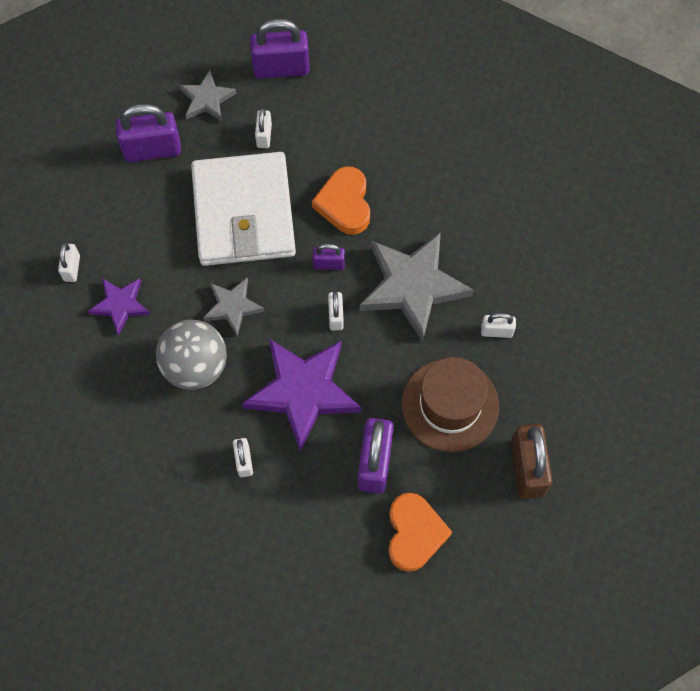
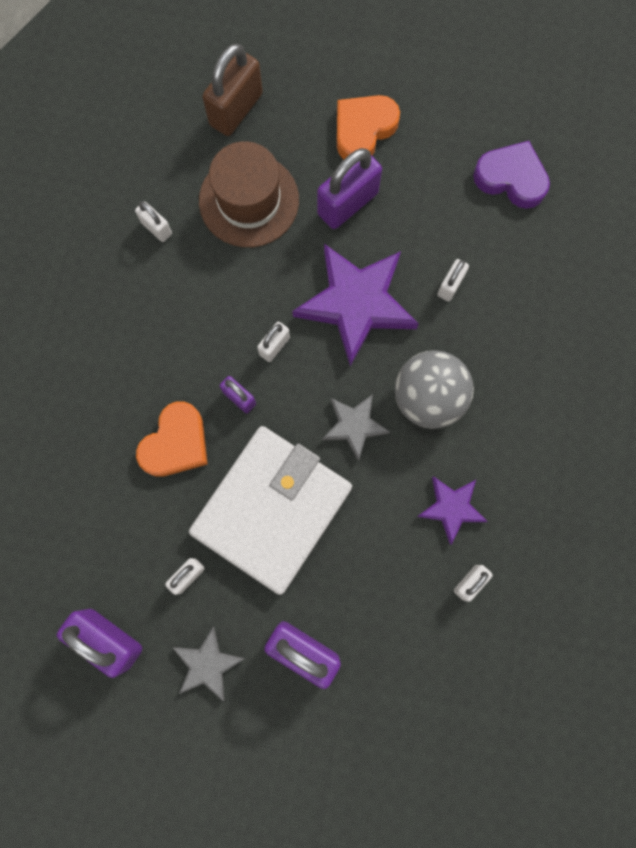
camera: 140 degrees left, 10 degrees up
(263, 589) = (511, 178): none -> purple heart
(413, 287) = (188, 319): grey star -> none

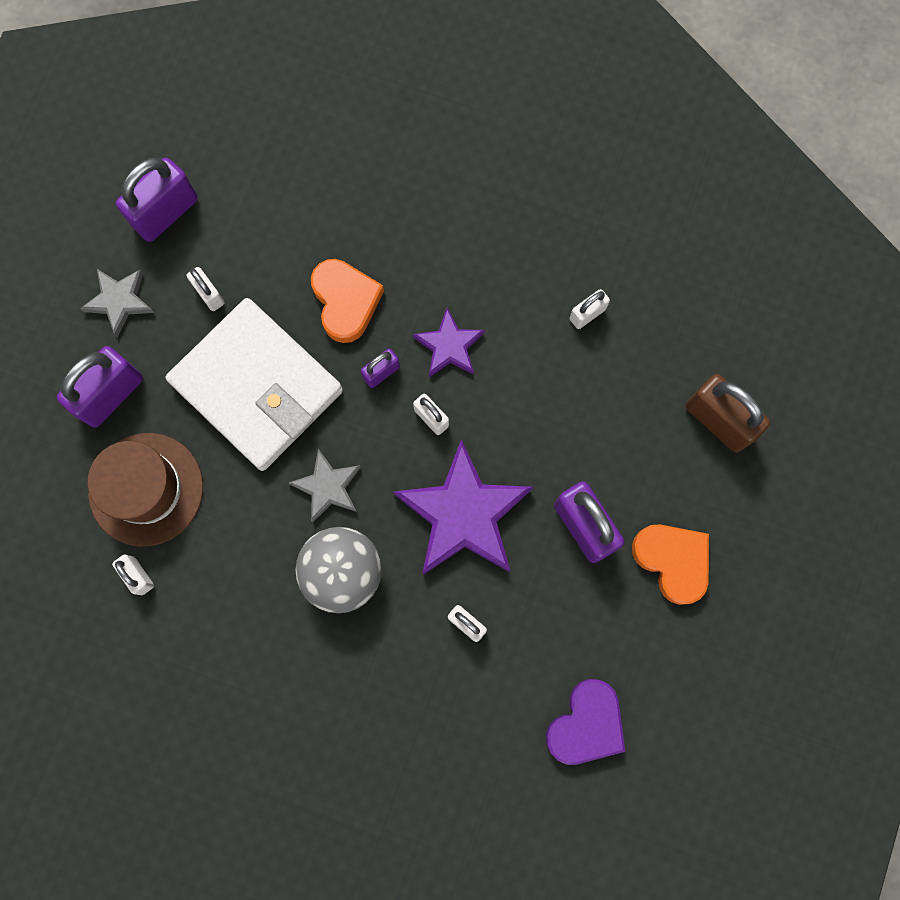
camera: 100 degrees right, 0 degrees up
(176, 443) = (345, 302): orange heart -> orange heart turned 150 degrees counterclockwise
(249, 200) = (604, 417): brown hat -> brown hat (146, 489)
(451, 508) = (219, 573): purple star -> purple star (449, 346)

